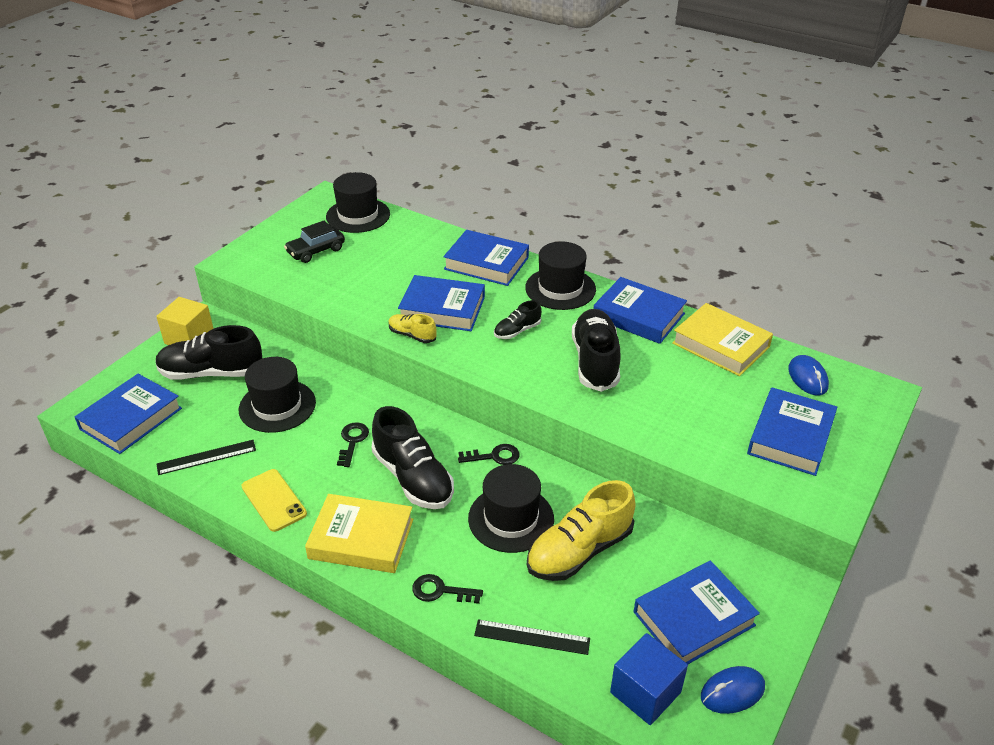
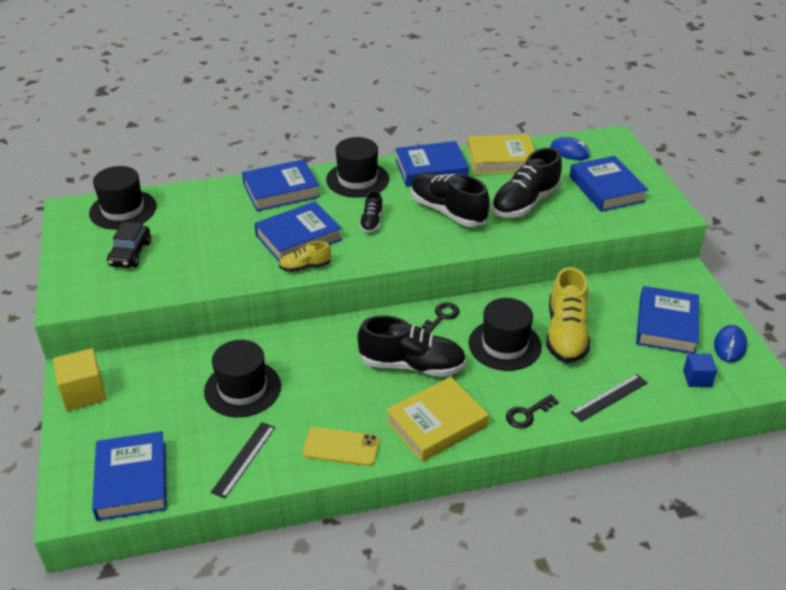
camera: 45 degrees left, 0 degrees up
(212, 373) = (148, 403): black shoe -> black shoe (525, 203)
(352, 441) = (336, 372): black key -> none
(645, 692) = (697, 378): blue cube -> blue cube, size x0.62

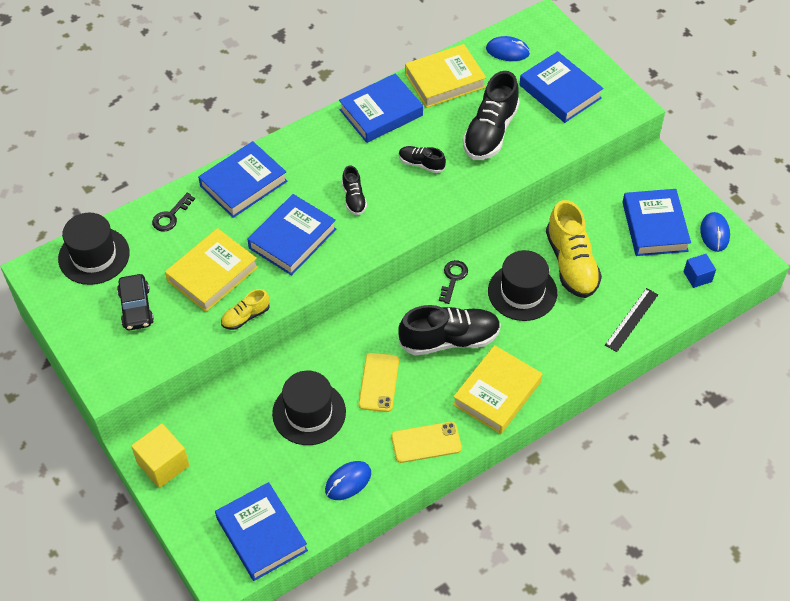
camera: 20 degrees left, 15 degrees up
(212, 246) = (212, 274): none -> yellow book
(244, 459) = (348, 482): black ruler -> blue mouse
(305, 267) = (317, 272): yellow shoe -> yellow shoe (245, 316)
(323, 382) = (378, 382): none -> yellow phone
(357, 179) = (313, 147): black hat -> none
(447, 211) = (421, 164): black shoe -> black shoe, size x0.51
(527, 414) = (569, 358): black key -> black key (170, 216)

